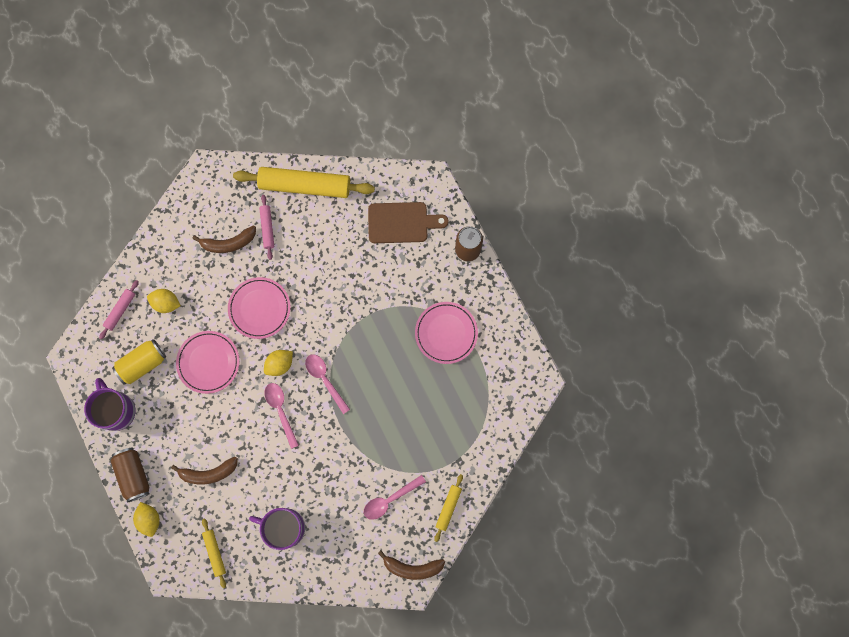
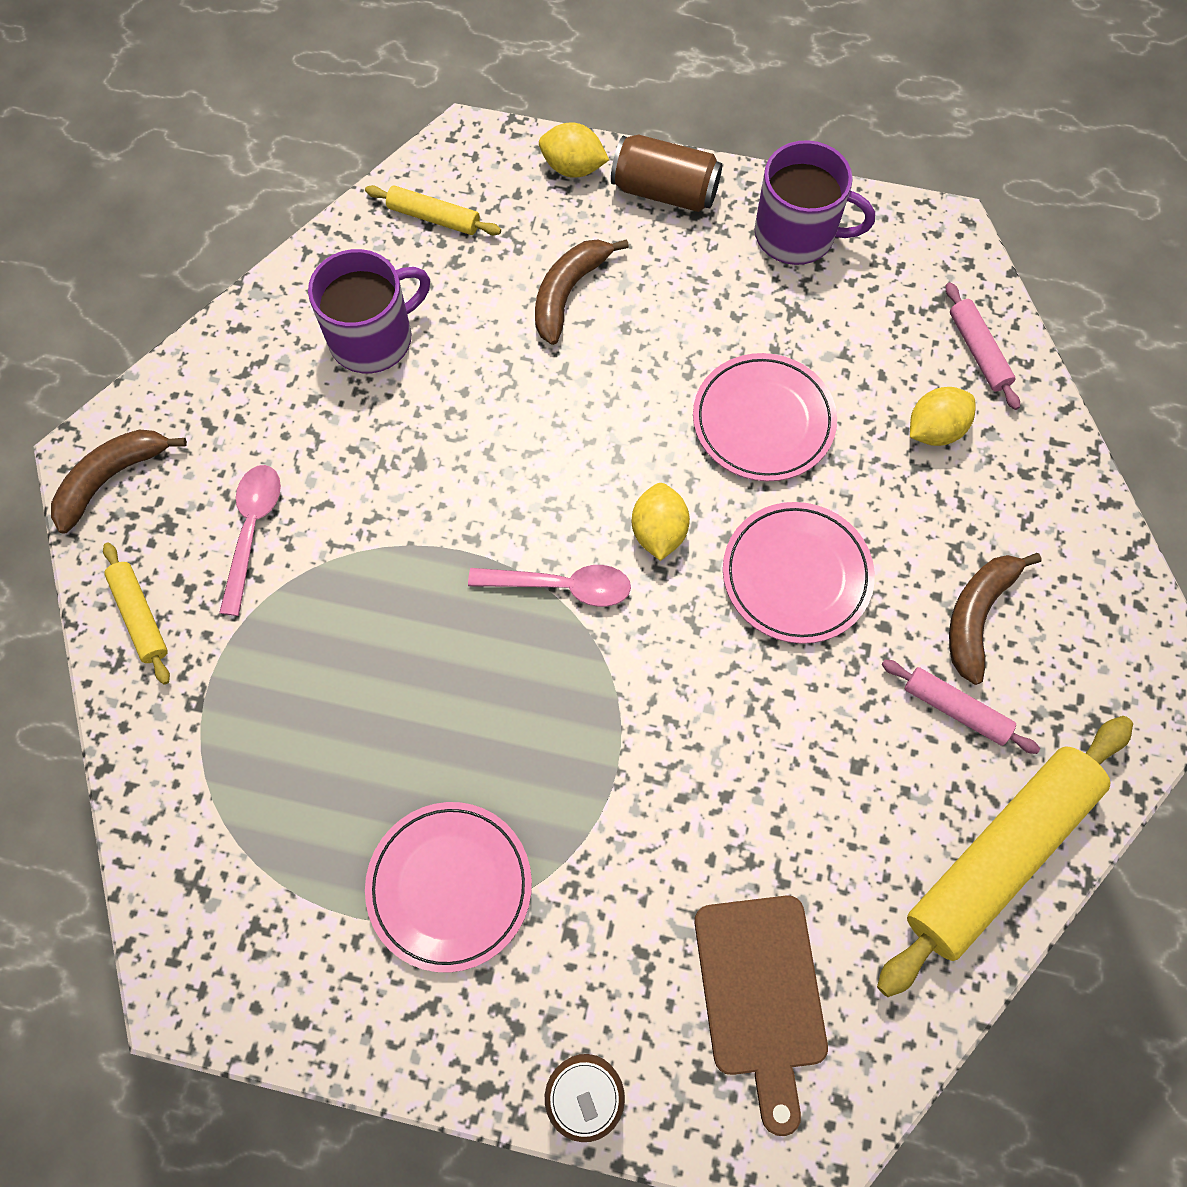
camera: 130 degrees right, 10 degrees down
(142, 364) = (848, 321): yellow can -> none
(280, 410) = (573, 472): pink spoon -> none
(401, 223) = (761, 995): brown cutting board -> brown cutting board turned 45 degrees counterclockwise

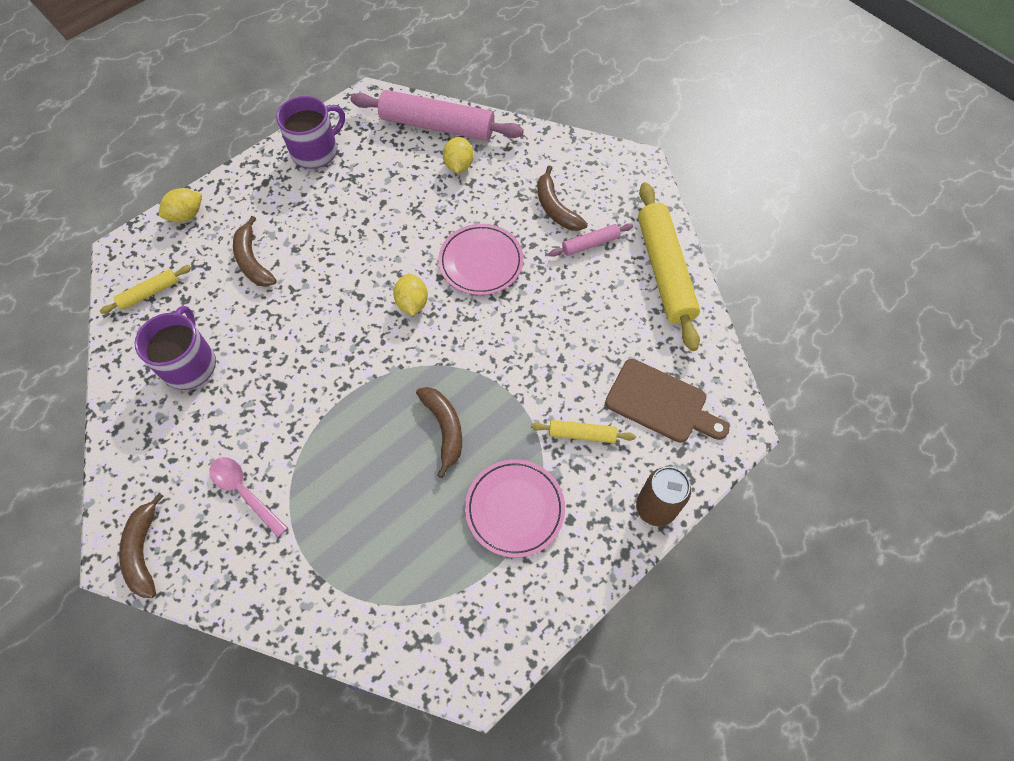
camera: 55 degrees left, 5 degrees down
(140, 616) = (242, 583): yellow rolling pin -> yellow rolling pin (582, 434)
(502, 710) = (444, 428): none -> brown banana
(562, 586) = (404, 362): pink spoon -> none
(658, 532) = (412, 303): yellow lemon -> yellow lemon turned 45 degrees clockwise
(665, 191) = (240, 186): brown can -> none
(763, 421) = (395, 225): pink plate -> none
(978, 351) = (437, 125): pink rolling pin -> pink rolling pin, size x2.11

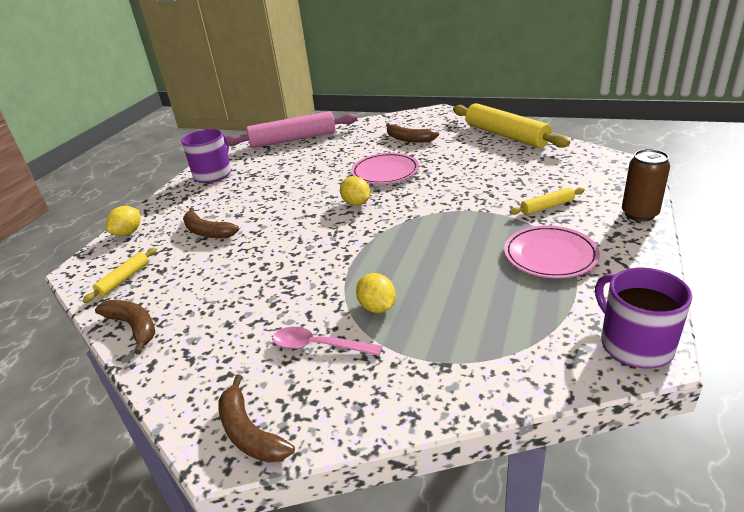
camera: 25 degrees left, 30 degrees down
(190, 364) = (196, 299): purple mug -> purple mug (634, 344)
(444, 428) = (449, 243): brown banana -> brown banana (134, 327)
(459, 165) = (325, 146): yellow lemon -> yellow lemon (377, 307)
(590, 244) = (447, 142): pink rolling pin -> none
(661, 403) = (577, 176): brown cutting board -> none

